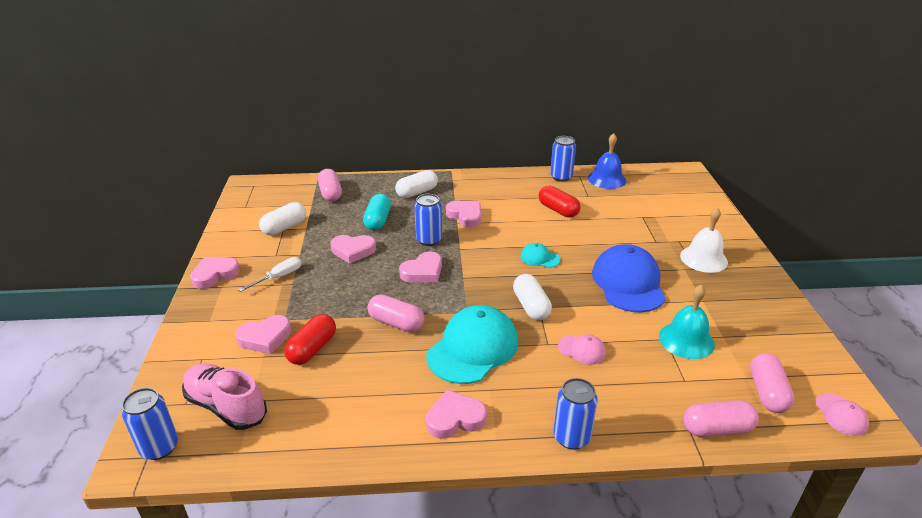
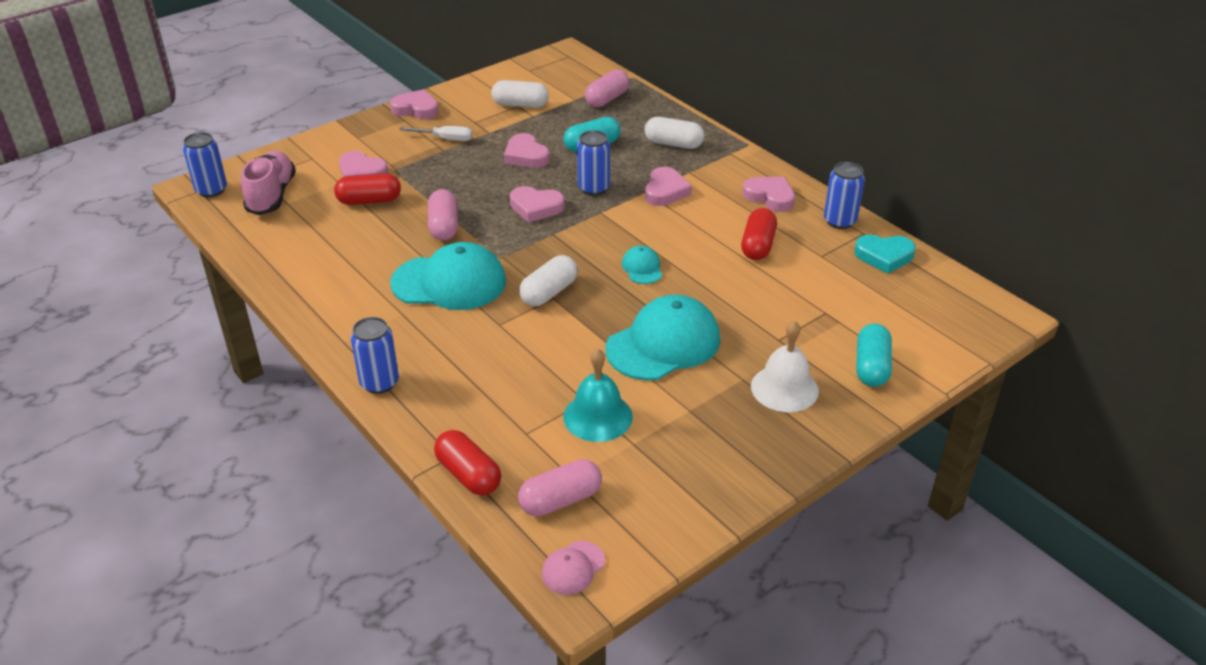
camera: 55 degrees right, 5 degrees up
(455, 418) = (349, 309): pink heart -> pink heart (770, 197)
(582, 350) = (510, 349): pink cap -> none
(607, 179) = (884, 256): blue bell -> turquoise heart
(628, 283) = (663, 344): blue cap -> turquoise cap
(703, 224) = (871, 367): none -> turquoise capsule
(717, 429) = (468, 475): pink capsule -> red capsule

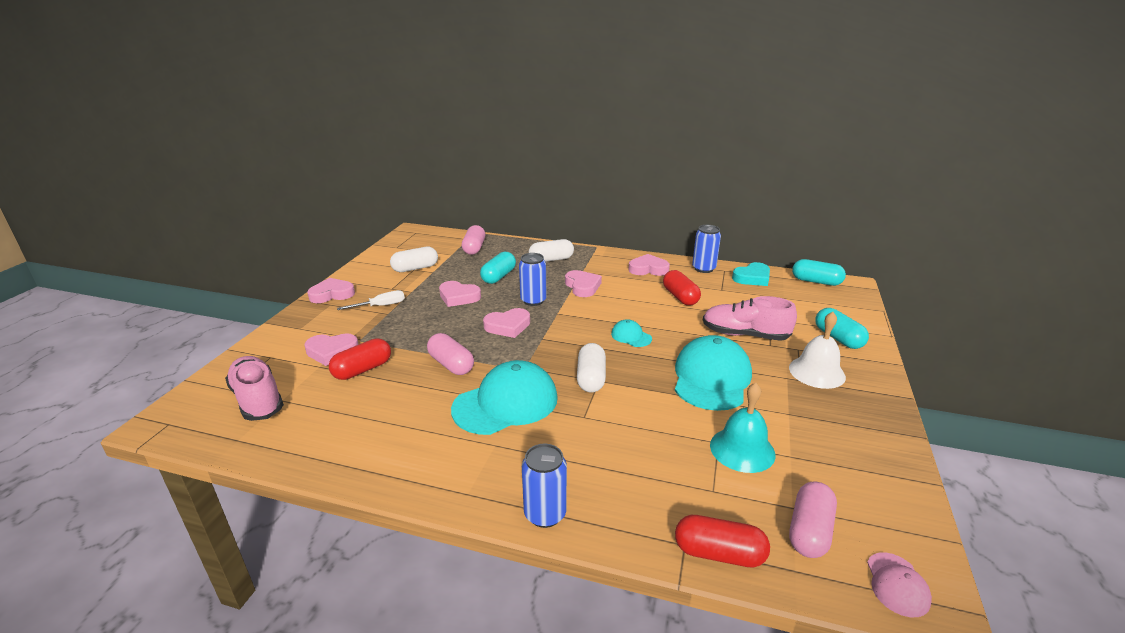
camera: 35 degrees left, 10 degrees down
(211, 190) = (183, 419): blue can -> none
(766, 317) = (744, 335): none -> pink shoe
(962, 293) = (816, 281): none -> turquoise capsule

